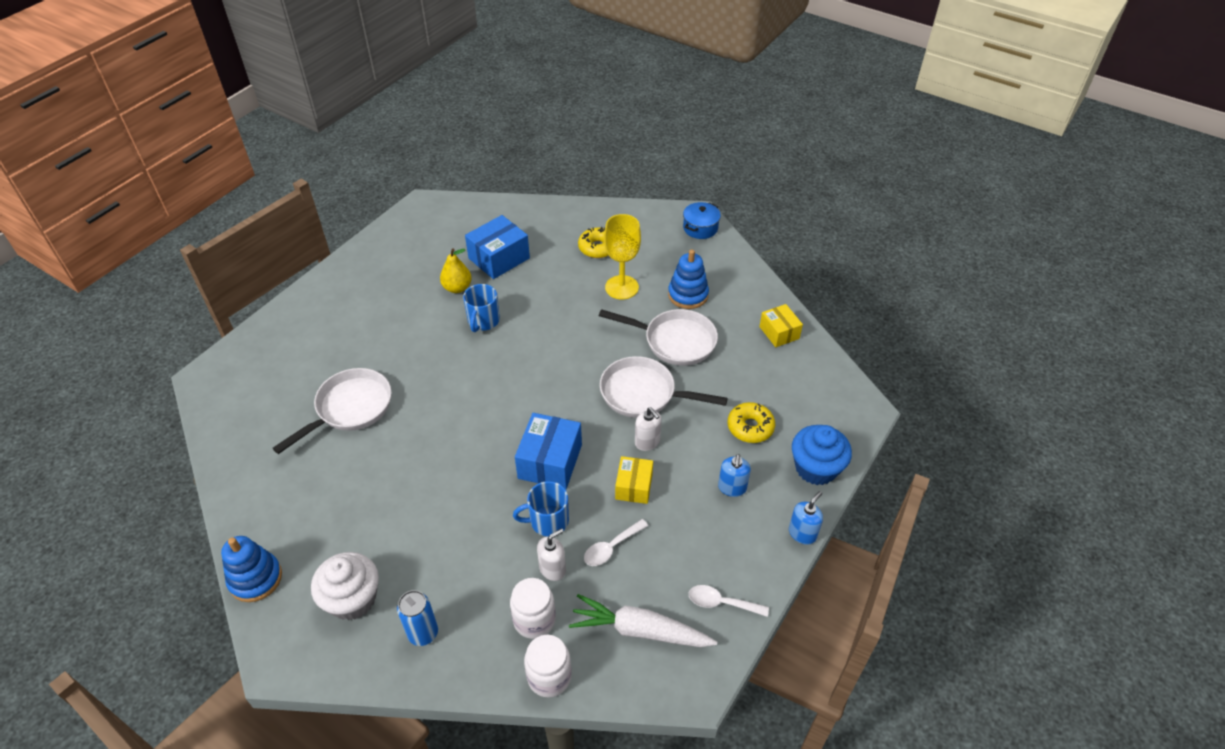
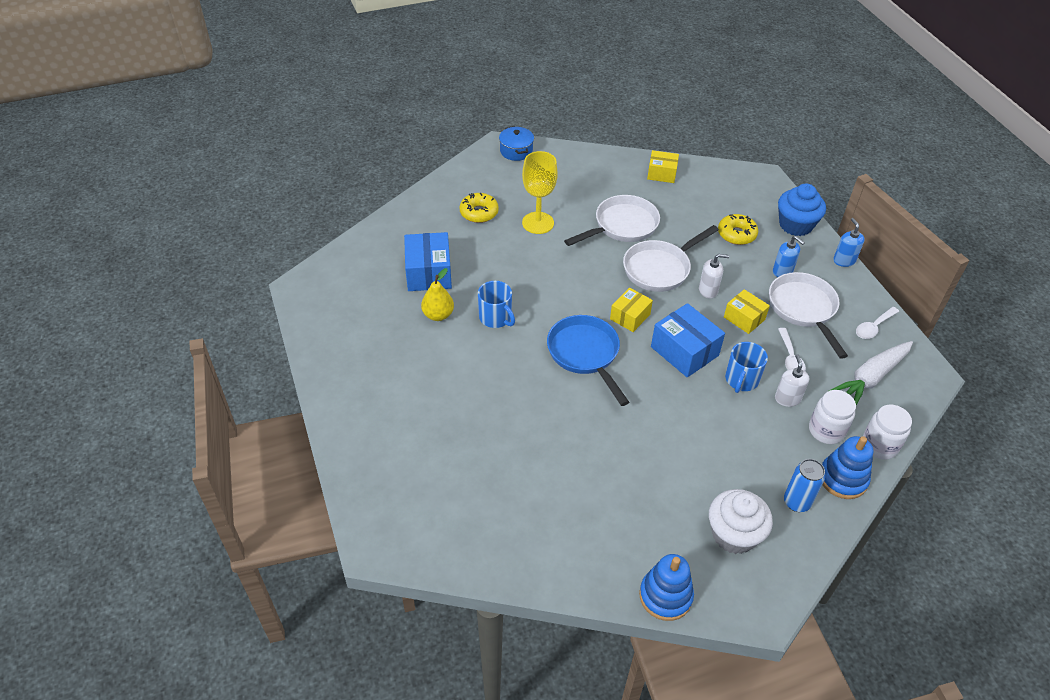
camera: 55 degrees left, 0 degrees up
(350, 408) = (519, 449): white pan -> white pan (803, 309)
(488, 396) = (585, 354): none -> blue pan
(560, 403) = (630, 317): none -> yellow box
(688, 295) = (581, 195): blue stacking toy -> blue stacking toy (842, 479)

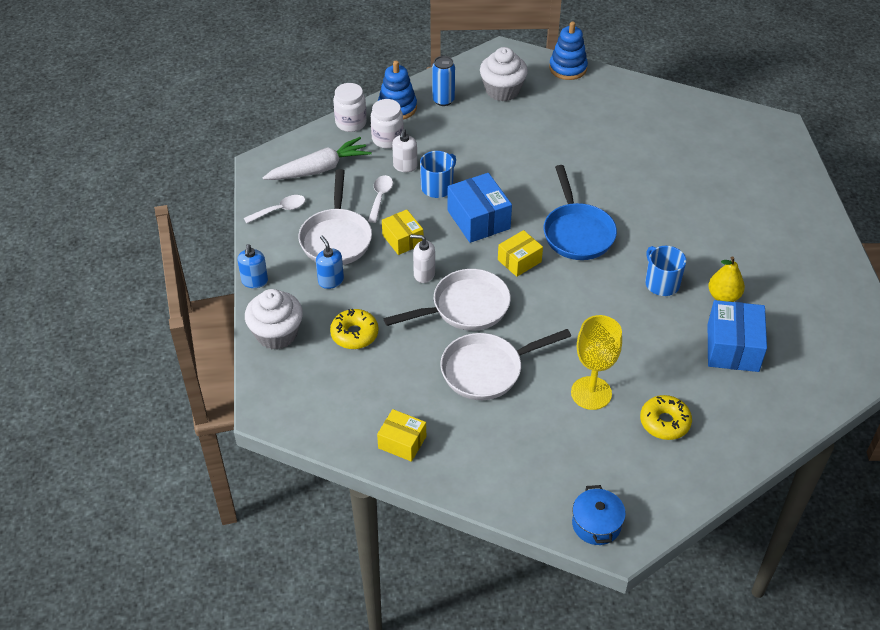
camera: 165 degrees left, 0 degrees up
(795, 225) = (277, 334): blue cupcake -> white cupcake

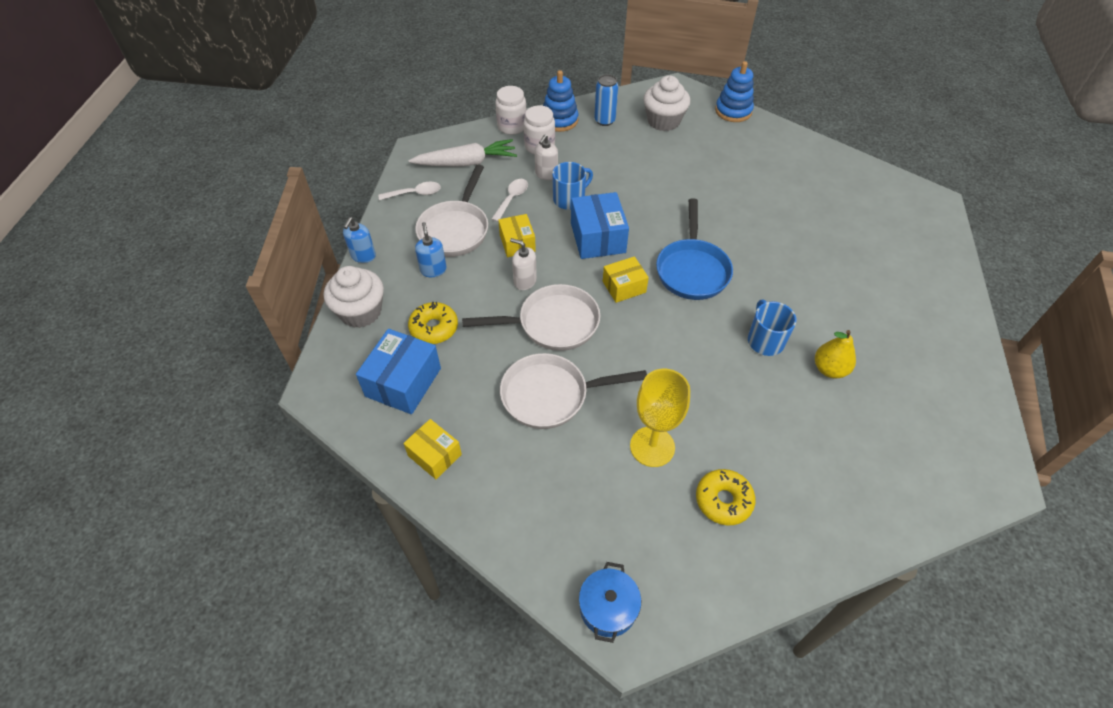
camera: 15 degrees right, 5 degrees up
(733, 347) = (825, 430): blue box -> blue box (403, 382)

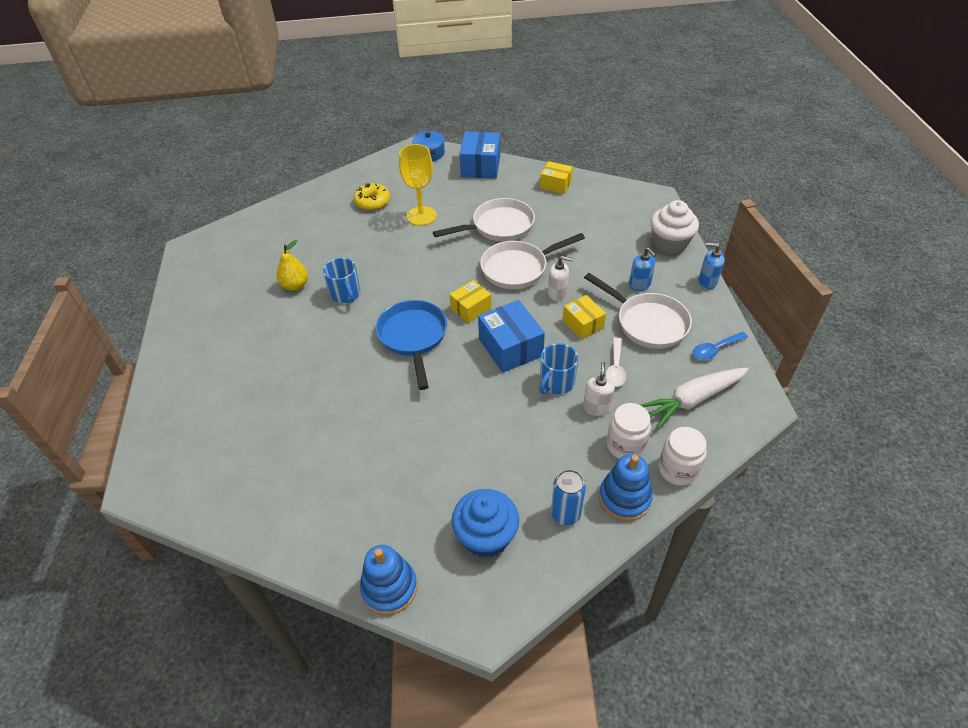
camera: 165 degrees right, 5 degrees down
(363, 256) = (707, 282): blue soap dispenser -> blue soap dispenser turned 75 degrees counterclockwise
(403, 382) = (603, 212): blue box -> blue box (480, 166)
(415, 193) = (715, 349): white spoon -> blue spoon
(434, 328) = (606, 245): yellow donut -> none
(455, 230) = (647, 323): white pan -> white pan turned 135 degrees clockwise
(663, 121) = (486, 536): white cupcake -> blue cupcake

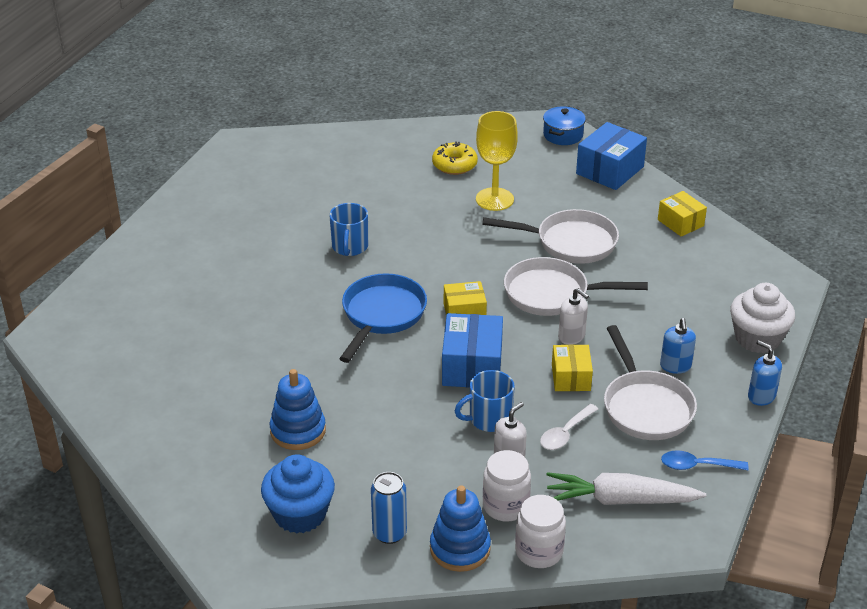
camera: 30 degrees right, 10 degrees down
(295, 285) = (308, 219): yellow pear -> none
(389, 587) = (183, 510): blue stacking toy -> blue stacking toy (298, 431)

